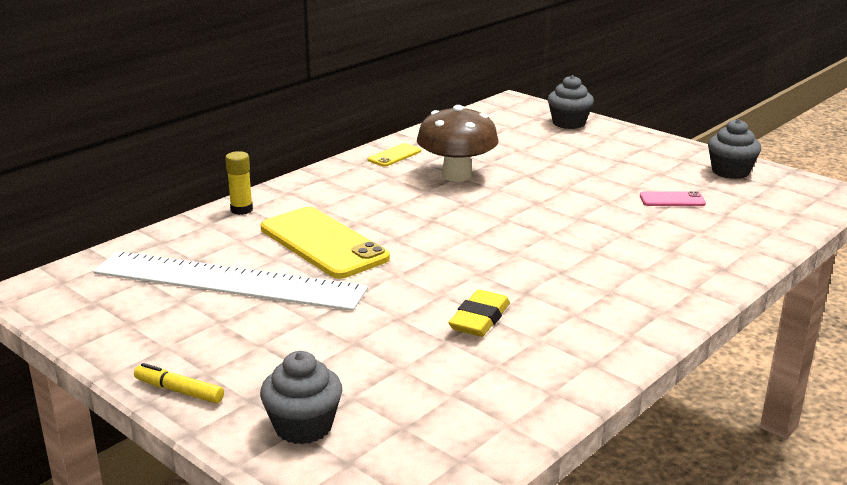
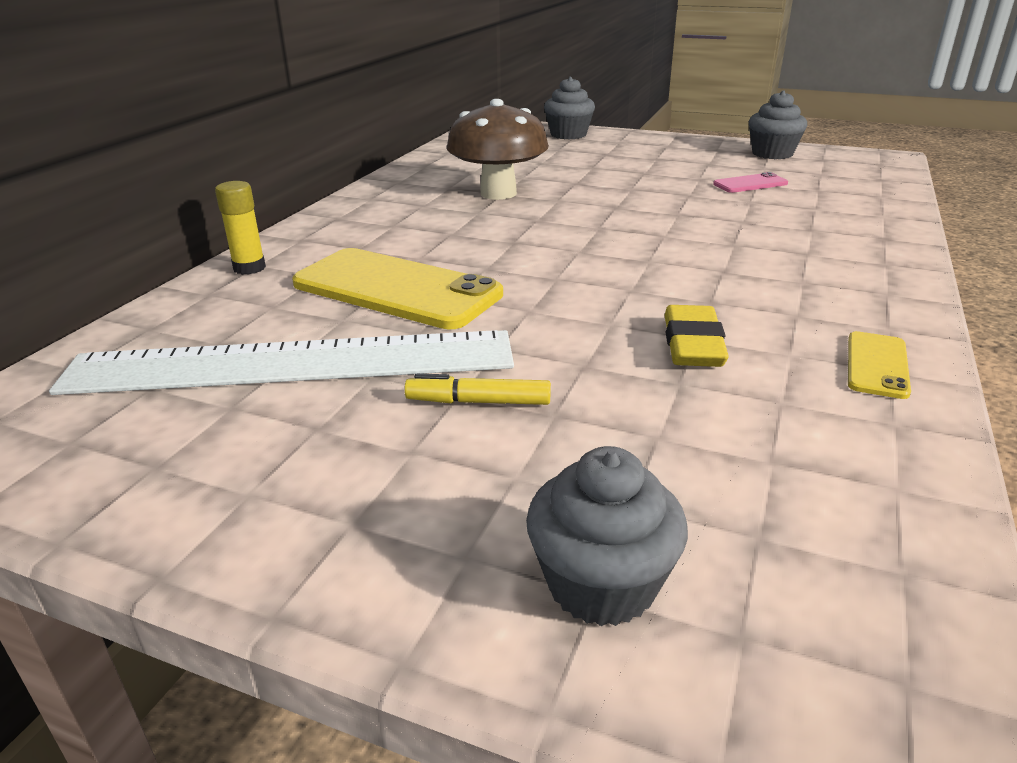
camera: 20 degrees left, 5 degrees up
(179, 391) = (324, 574): yellow marker -> yellow marker (478, 402)
(394, 155) = (406, 184): yellow phone -> yellow phone (877, 365)

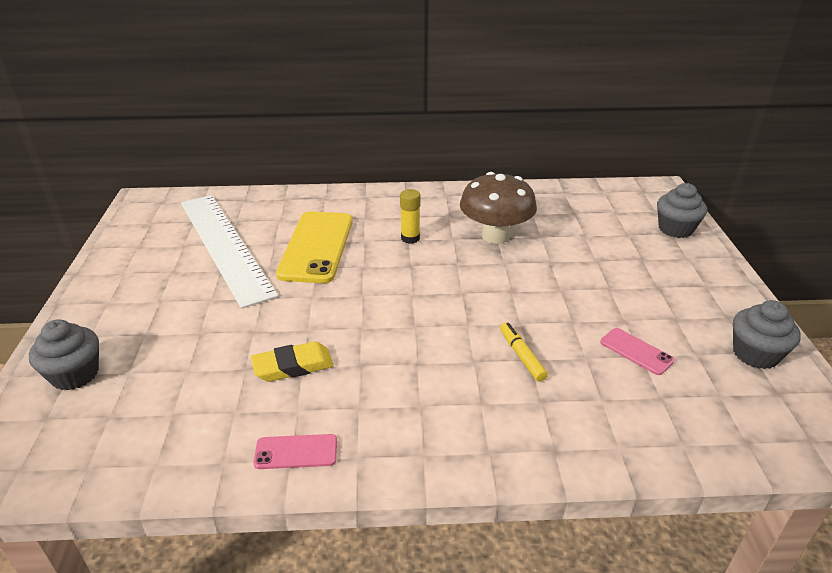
camera: 65 degrees right, 5 degrees up
(249, 268) = (319, 197): yellow glue stick -> yellow glue stick (410, 238)
(478, 402) = (205, 307): yellow marker -> yellow marker (521, 356)
(877, 365) = (296, 452): yellow phone -> pink phone

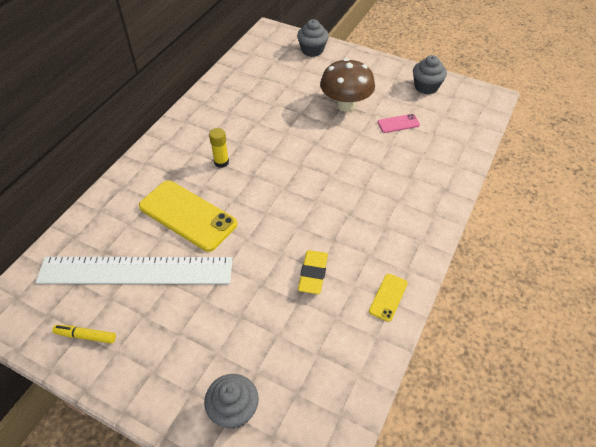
camera: 60 degrees left, 15 degrees up
(296, 452) = (388, 297): pink phone -> yellow phone
(495, 236) = (255, 122): brown mushroom -> brown mushroom (345, 105)
(521, 356) = (373, 167): yellow marker -> yellow marker (86, 336)

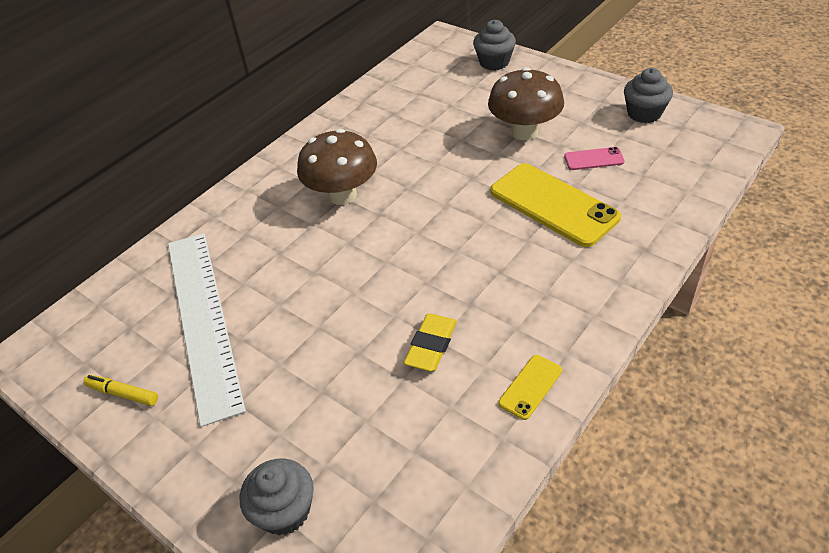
camera: 15 degrees right, 5 degrees down
(136, 270) = (203, 319): white ruler -> white ruler turned 60 degrees clockwise
(187, 215) = (284, 257): yellow phone -> yellow phone (553, 204)
(221, 162) = (342, 195): yellow glue stick -> brown mushroom

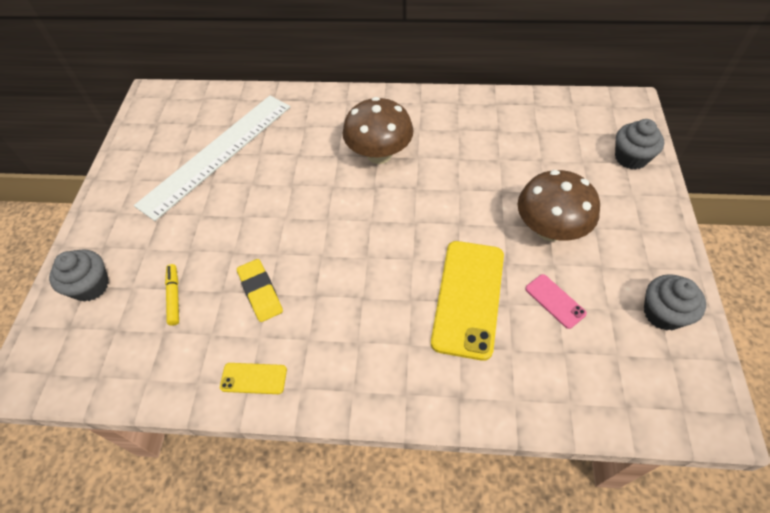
camera: 55 degrees right, 10 degrees up
(123, 394) = (142, 155): yellow marker -> yellow marker (174, 297)
(431, 346) = (260, 292): yellow eraser -> yellow eraser turned 75 degrees clockwise

